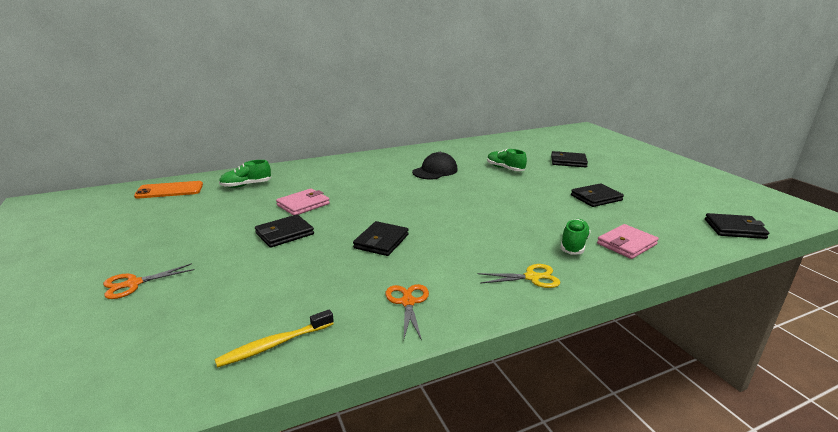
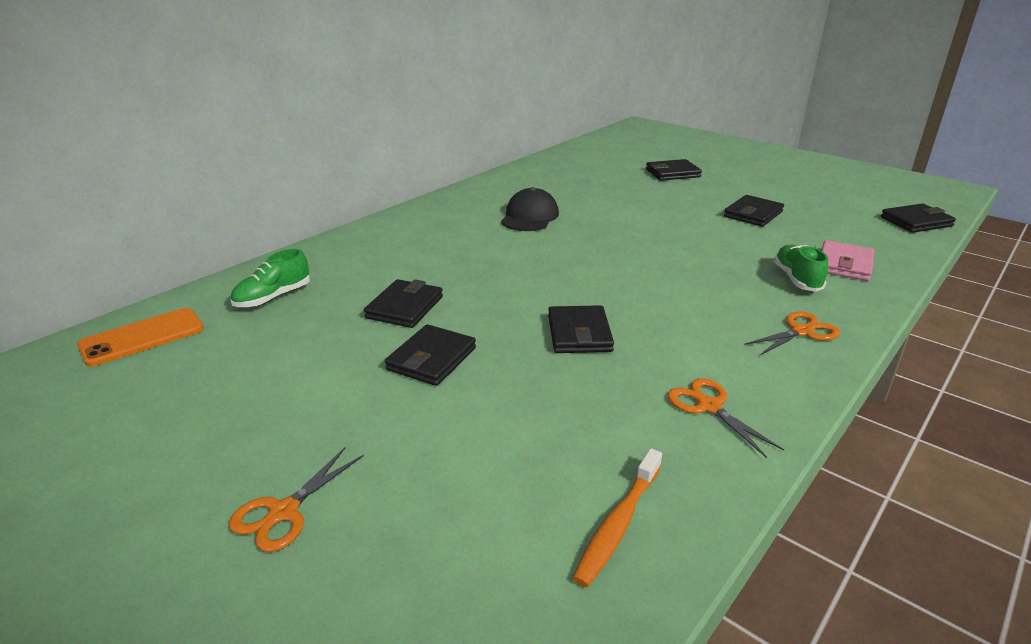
camera: 25 degrees left, 5 degrees up
(274, 345) = (618, 524): yellow toothbrush -> orange toothbrush
(303, 204) = (404, 307): pink wallet -> black wallet
(505, 168) = (612, 196): green shoe -> none
(531, 277) = (801, 331): yellow scissors -> orange scissors

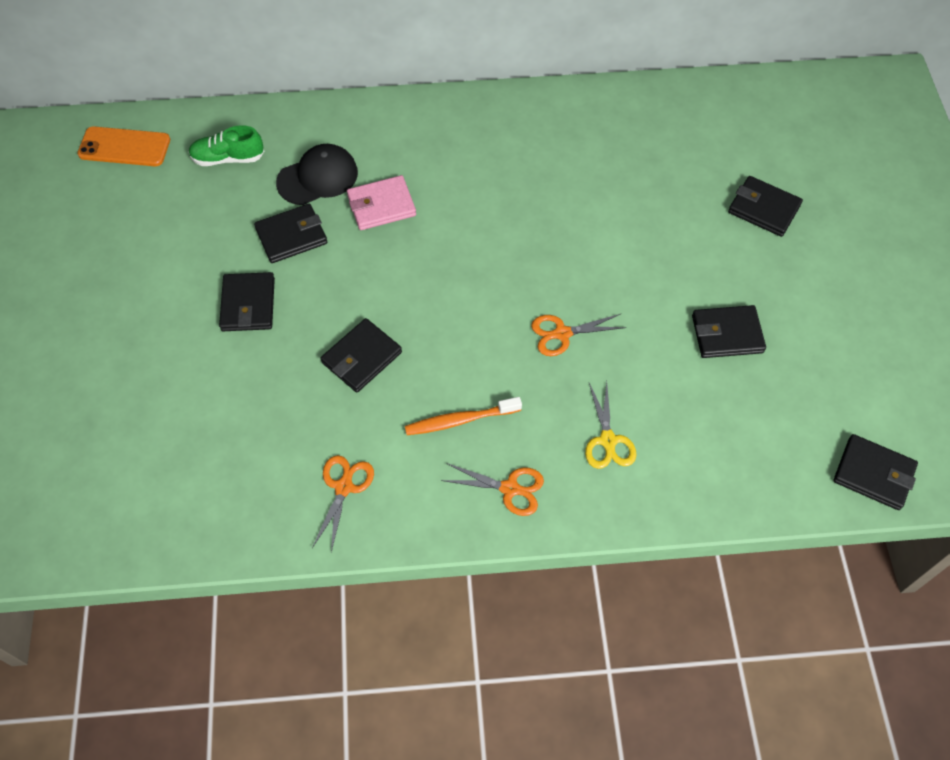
camera: 45 degrees right, 30 degrees up
(284, 512) = (65, 361): orange scissors -> orange scissors (562, 334)
(431, 359) = (248, 304): black wallet -> black wallet turned 75 degrees counterclockwise
(529, 217) = (521, 184): black cap -> black cap (318, 177)
(618, 524) = (187, 509): orange toothbrush -> orange toothbrush (459, 420)
(796, 279) = (608, 440): green shoe -> yellow scissors
(844, 264) = (682, 460): pink wallet -> pink wallet (381, 206)

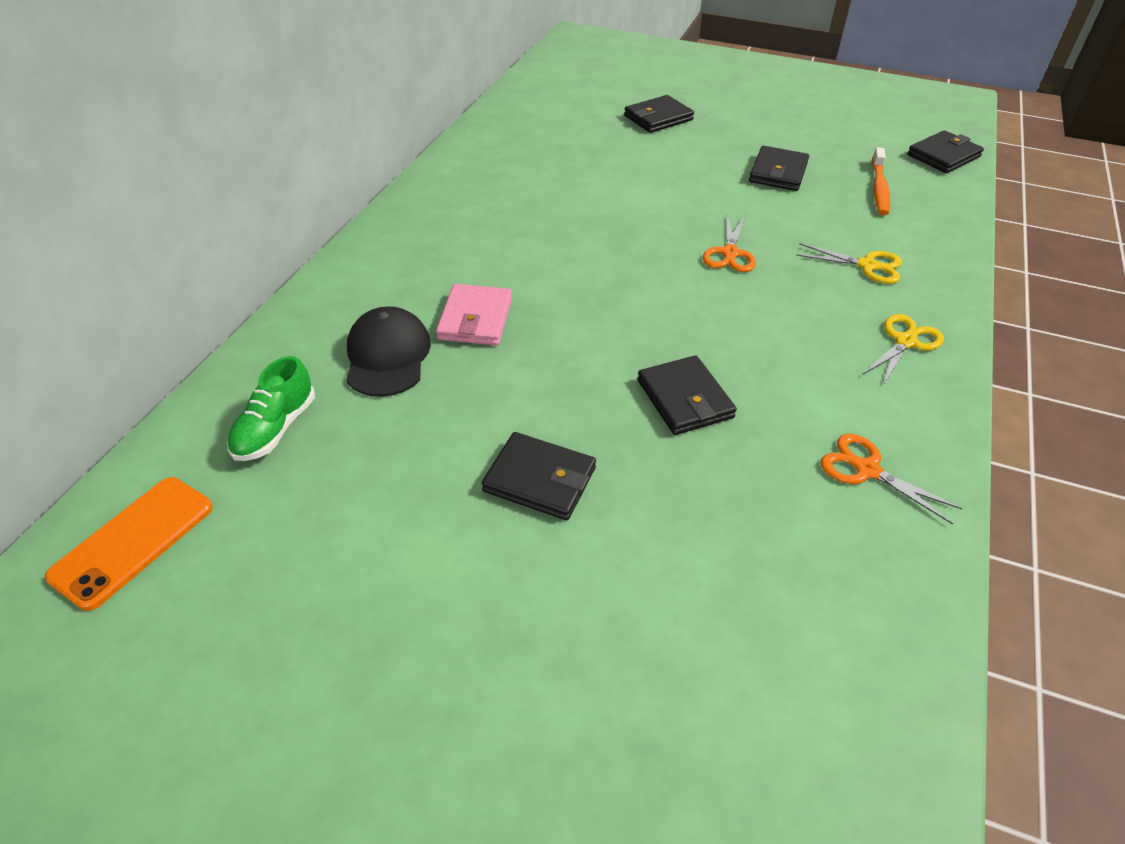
camera: 65 degrees left, 15 degrees down
(291, 236) = (459, 405): black wallet -> none
(459, 420) = (806, 350): orange toothbrush -> orange toothbrush (879, 188)
(509, 488) = (905, 342): orange scissors -> yellow scissors

